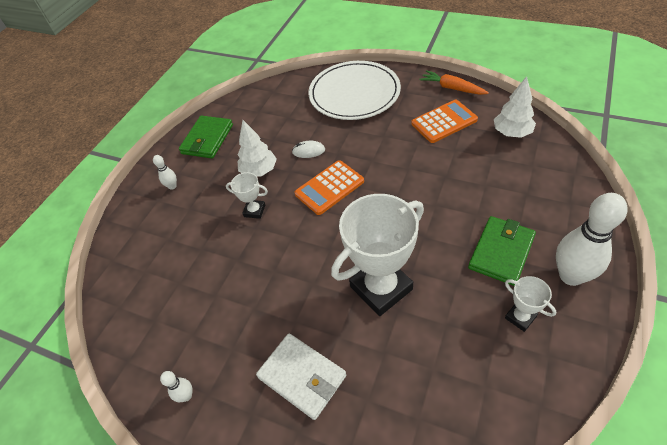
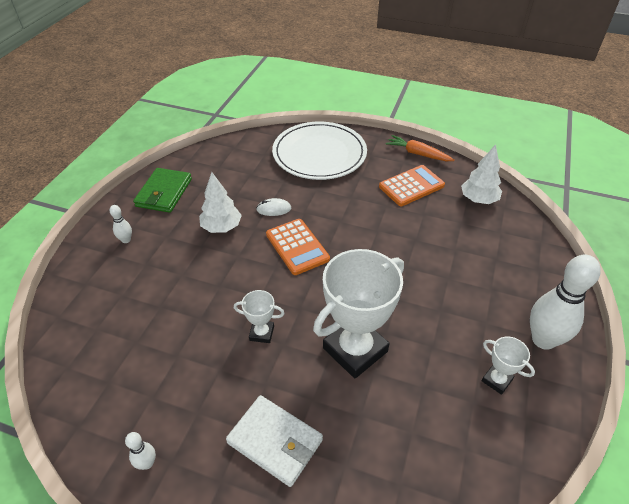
camera: 10 degrees left, 5 degrees down
(254, 211) = (218, 268): white trophy -> white trophy (261, 333)
(329, 188) = (297, 247): orange calculator -> orange calculator turned 75 degrees counterclockwise
(501, 252) = (474, 315): green wallet -> none

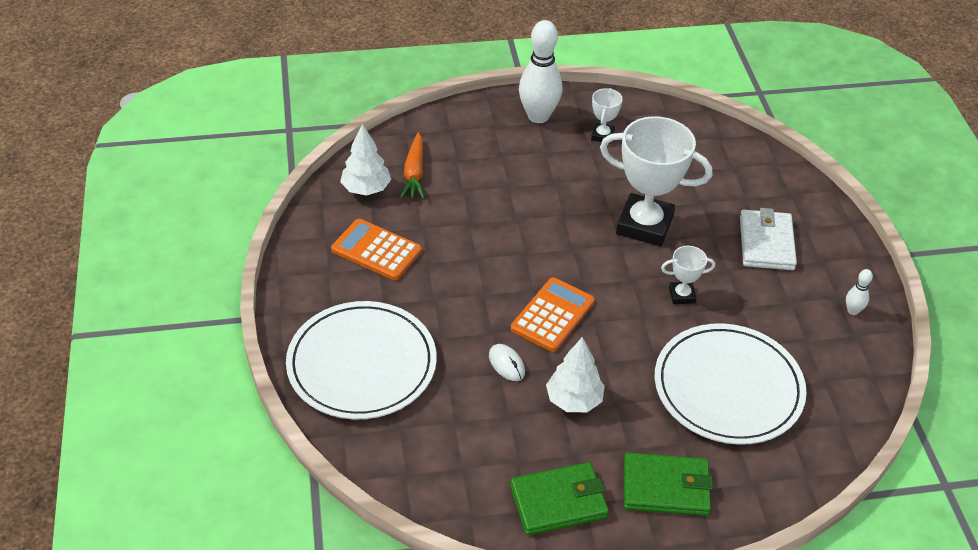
camera: 120 degrees left, 0 degrees up
(126, 240) = (666, 487): white bowling pin -> green wallet
(159, 313) = (728, 387): none -> white plate
(261, 333) = (682, 295): white trophy -> white trophy turned 75 degrees counterclockwise
(418, 154) = (301, 262): orange carrot -> orange carrot (414, 173)

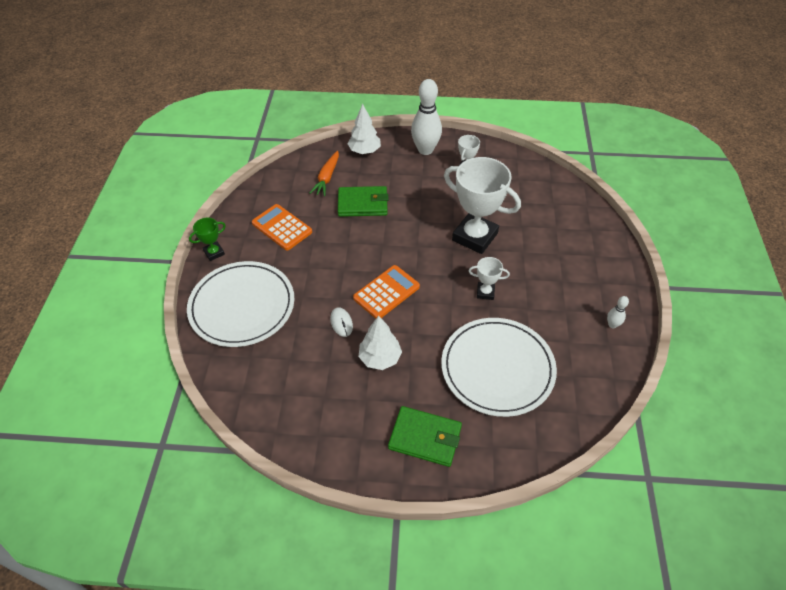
camera: 15 degrees right, 5 degrees up
(293, 299) = (214, 253): none -> green trophy
(366, 189) = (291, 184): white tree -> white tree (364, 151)
(558, 501) = (342, 433): green wallet -> green wallet (363, 204)
(766, 243) = (561, 263): white wallet -> none

